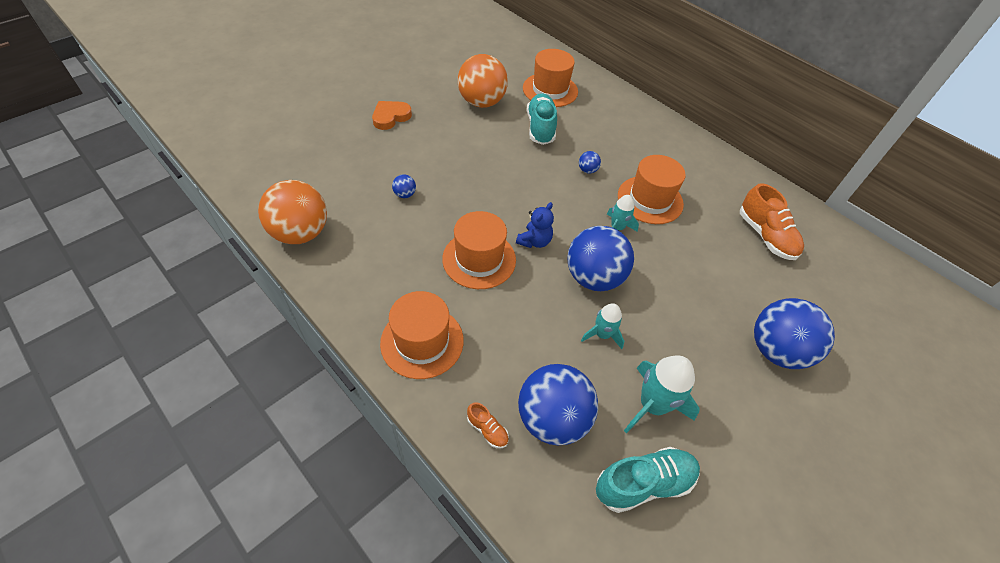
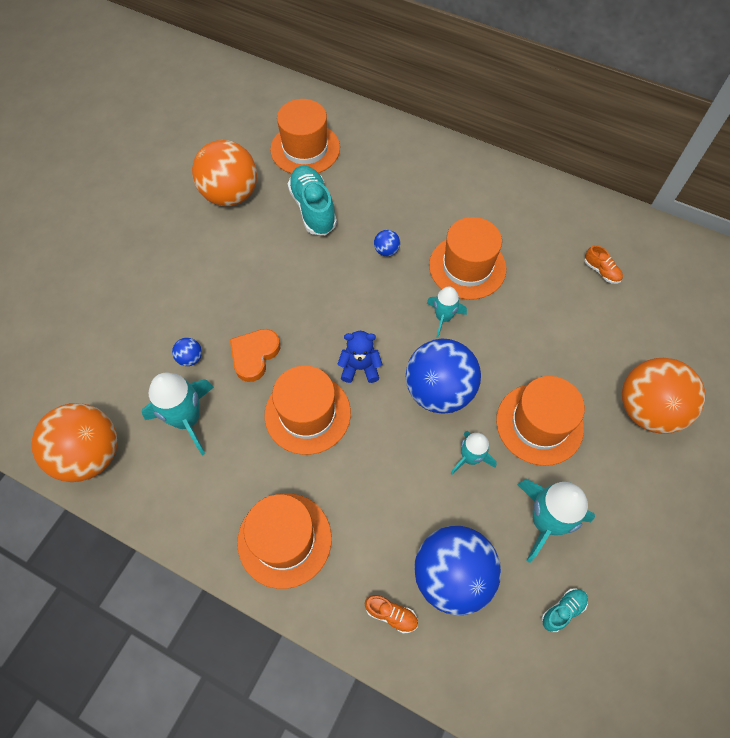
camera: 15 degrees left, 10 degrees up
(384, 233) = (187, 419): none -> turquoise rocket
(390, 117) = (128, 254): orange heart -> orange heart (254, 355)
(534, 241) = (360, 367): blue teddy bear -> blue teddy bear turned 105 degrees counterclockwise
(643, 483) = (562, 610): turquoise shoe -> turquoise shoe, size x0.49
(672, 329) = (539, 424): none -> orange hat
(765, 236) = (601, 271): orange shoe -> orange shoe, size x0.49
(776, 350) = (647, 410): blue ball -> orange ball

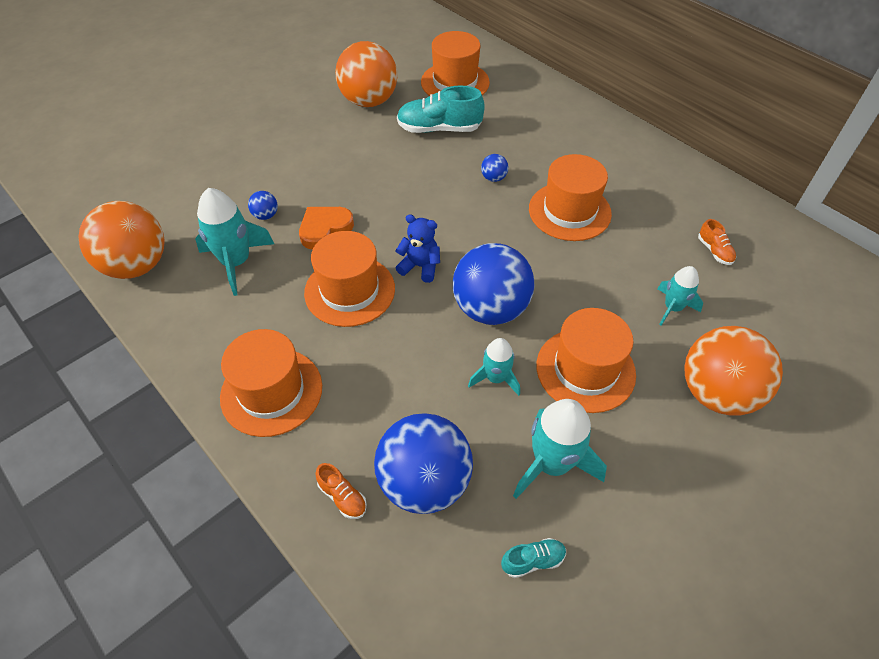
camera: 20 degrees right, 10 degrees down
(313, 209) = (439, 129): turquoise shoe -> turquoise shoe turned 90 degrees counterclockwise
(443, 317) = (525, 247): turquoise rocket -> turquoise rocket (672, 308)

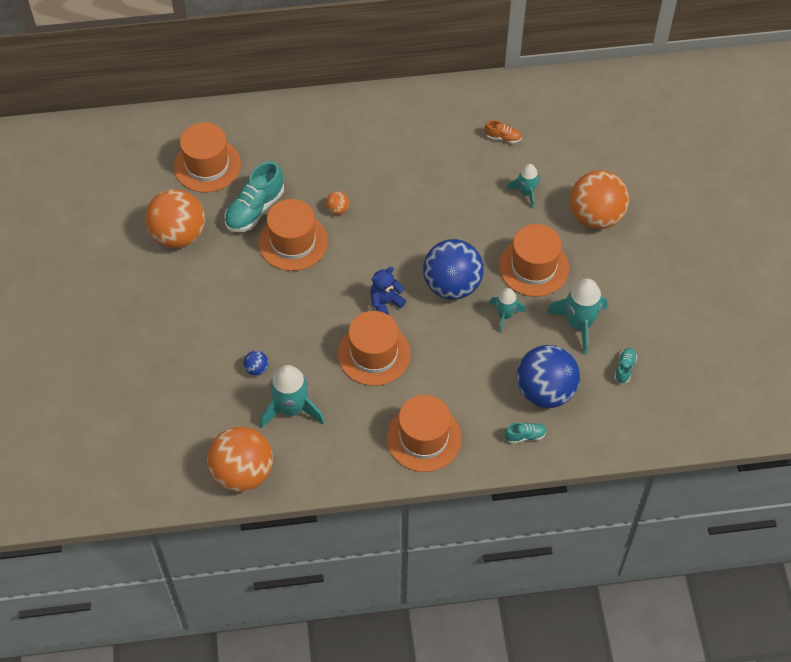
camera: 55 degrees left, 5 degrees up
(325, 229) = (302, 339): orange heart -> none
(342, 497) = (525, 436): orange shoe -> turquoise shoe
(493, 178) = (338, 209): blue ball -> orange ball
(569, 211) = (406, 188): orange hat -> orange hat (293, 242)

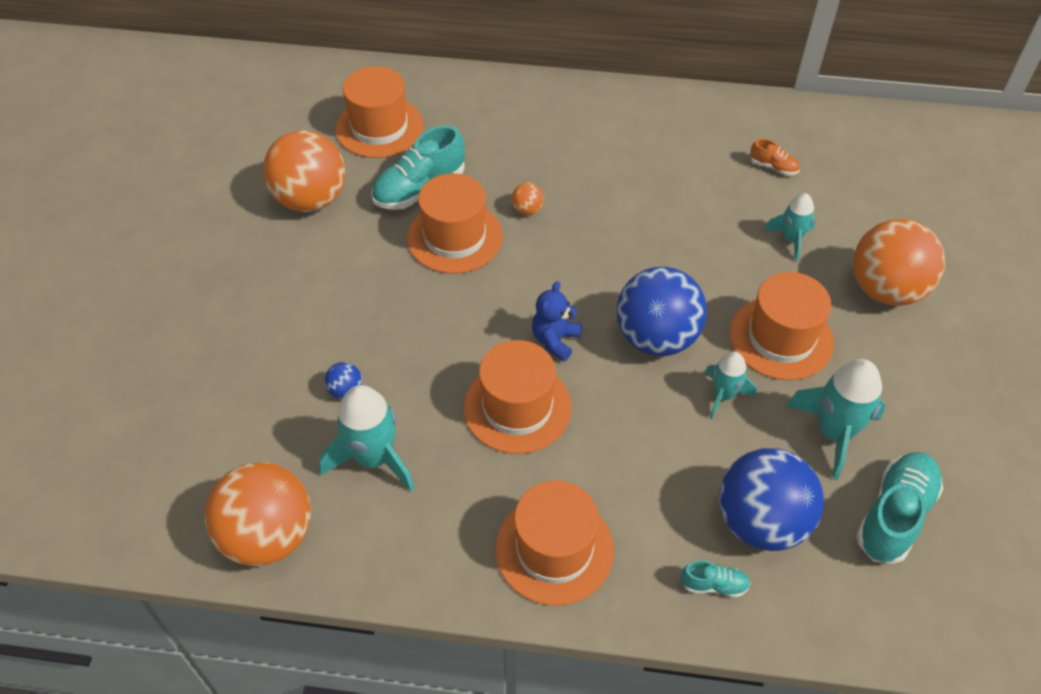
camera: 15 degrees right, 5 degrees down
(385, 302) = (555, 340): blue teddy bear -> blue teddy bear turned 45 degrees counterclockwise
(624, 368) = (894, 515): turquoise shoe -> turquoise shoe, size x2.03

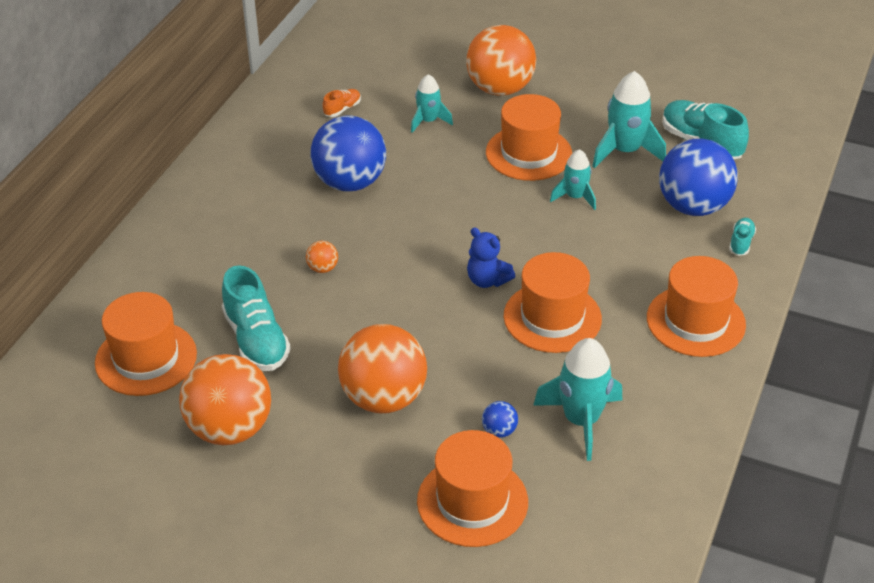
camera: 75 degrees left, 10 degrees down
(268, 536) = (647, 505): orange ball -> orange ball (383, 398)
(454, 237) = (335, 324): orange hat -> orange hat (472, 501)
(656, 338) = (505, 220): blue ball -> blue ball (350, 182)

